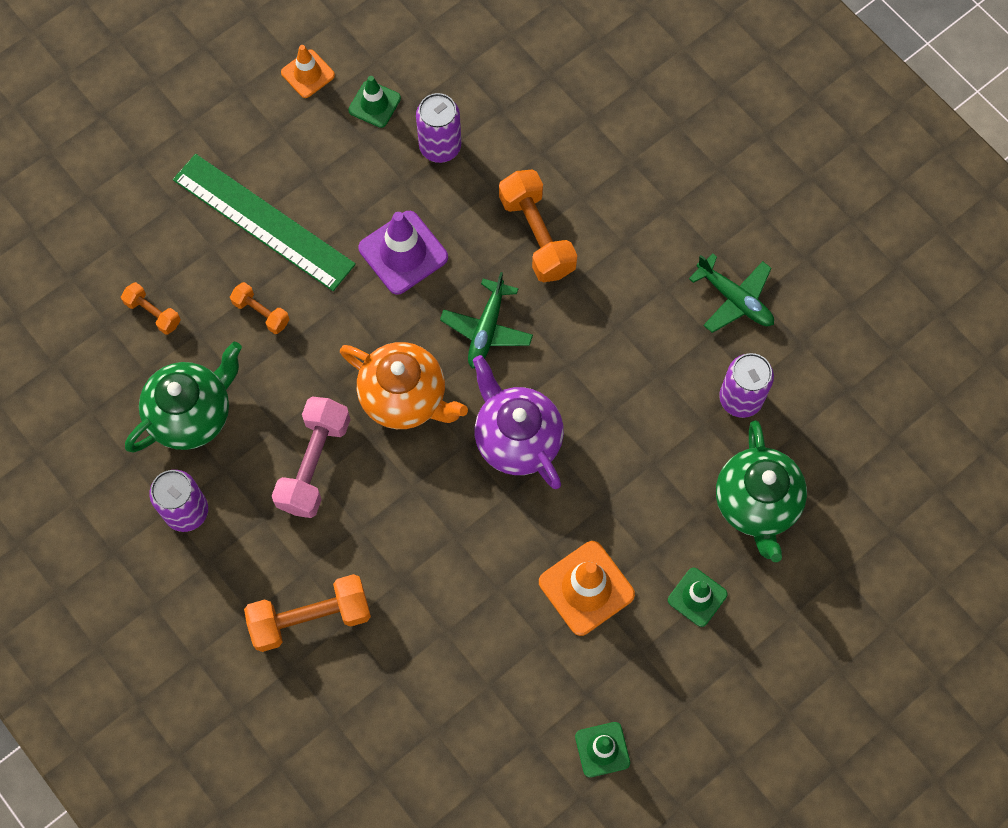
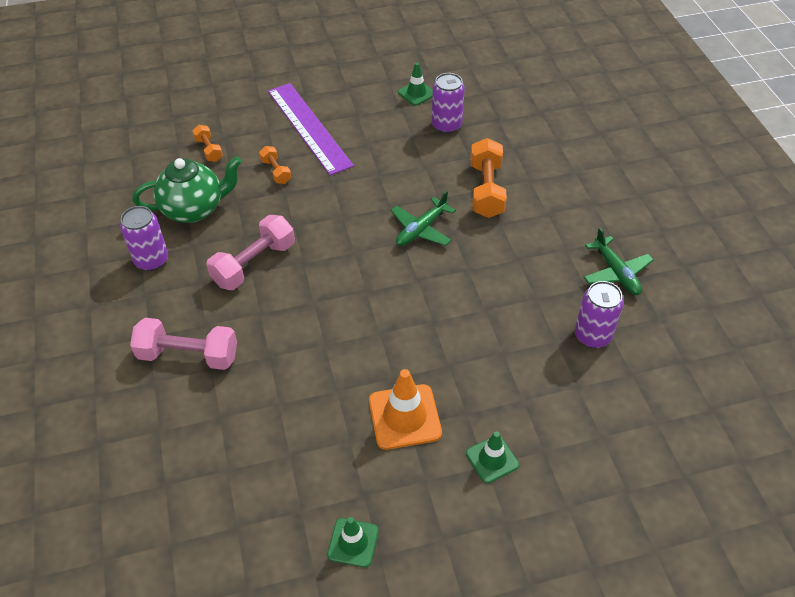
camera: 25 degrees right, 20 degrees down
(263, 222) = (309, 127): green ruler -> purple ruler
(308, 74) = (383, 68): orange traffic cone -> none
(310, 618) = (188, 355): orange dumbbell -> pink dumbbell
(403, 253) = (389, 170): purple traffic cone -> none
(405, 398) = (340, 248): orange teapot -> none
(517, 439) = (405, 300): purple teapot -> none
(756, 504) = (573, 411): green teapot -> none

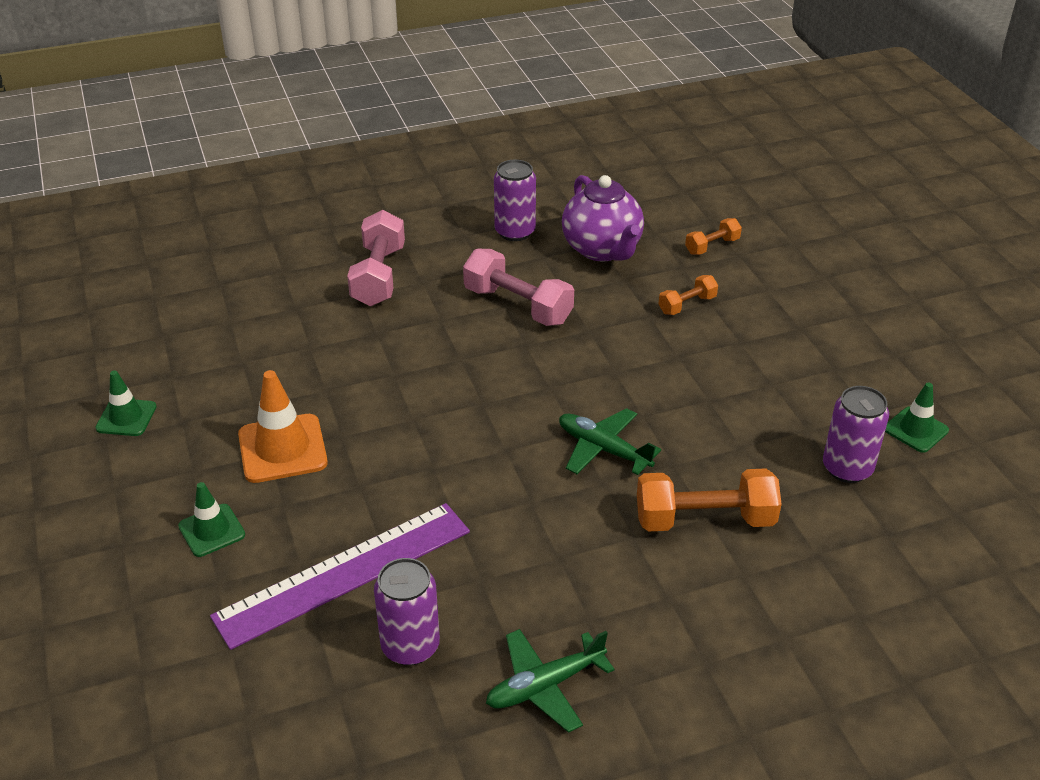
camera: 85 degrees right, 10 degrees down
(194, 209) = (602, 249): green teapot -> purple teapot
(309, 127) = (787, 325): purple ruler -> purple ruler (344, 573)

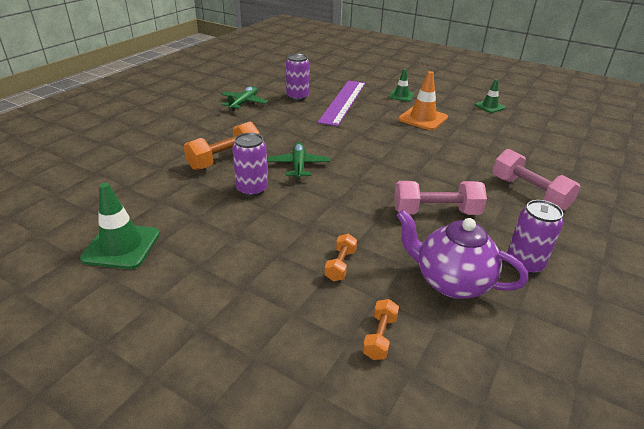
camera: 140 degrees right, 5 degrees down
(603, 449) = (298, 165): green plane -> green plane turned 90 degrees counterclockwise
(847, 468) = (161, 206): purple can -> purple can (252, 189)
(916, 430) = (121, 246): green traffic cone -> green traffic cone, size x1.61

